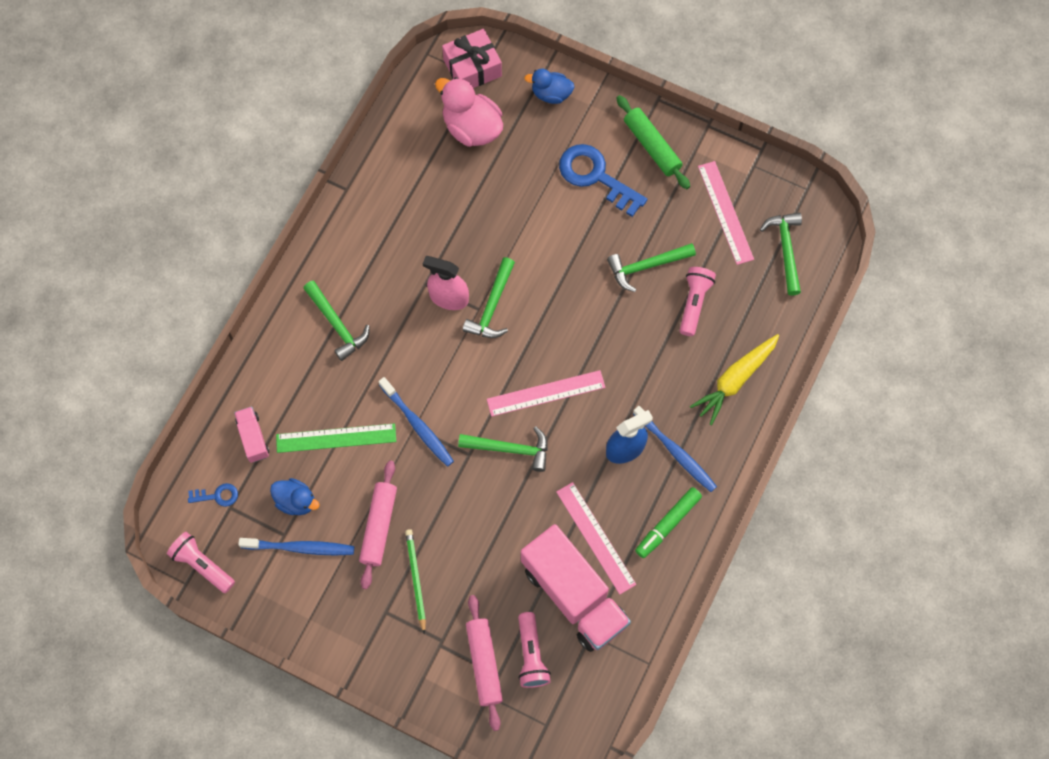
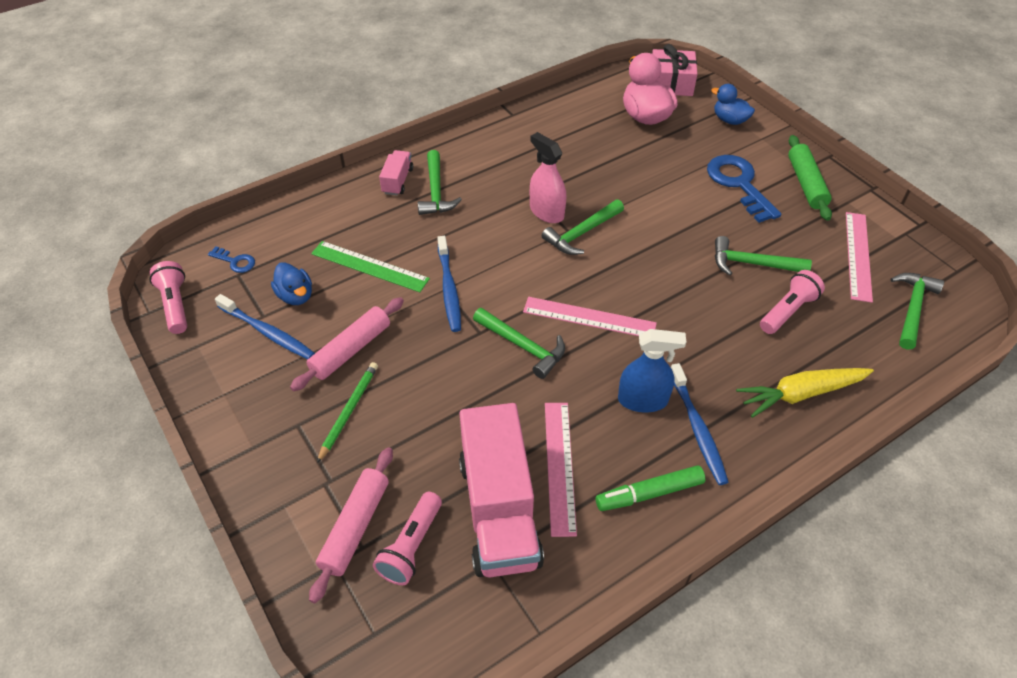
camera: 30 degrees right, 20 degrees down
(253, 438) = (301, 235): pink truck -> pink truck (397, 181)

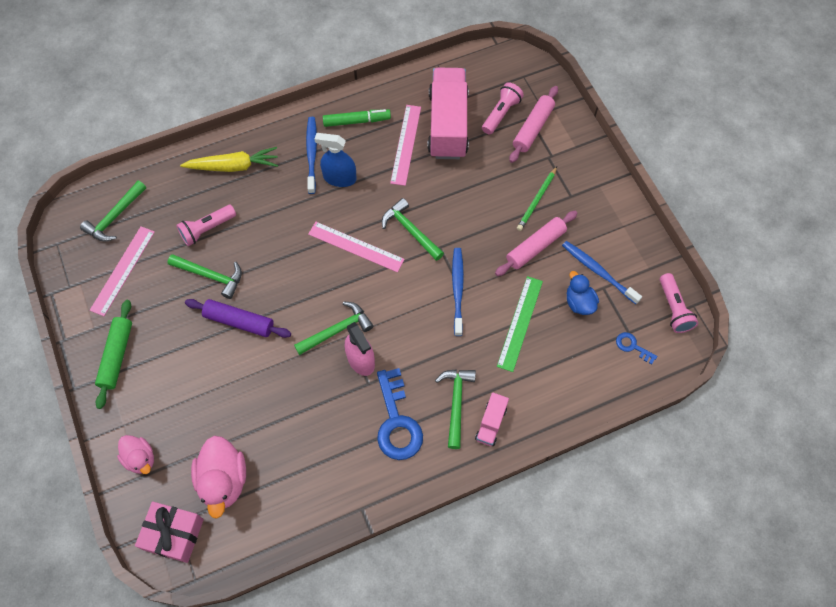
camera: 170 degrees left, 15 degrees up
(369, 266) = (520, 323): green ruler -> green ruler turned 75 degrees clockwise
(695, 227) = (239, 321): none -> purple rolling pin
(729, 120) = (140, 458): blue duck -> pink duck
(738, 184) = (177, 366): blue key -> blue key (397, 422)

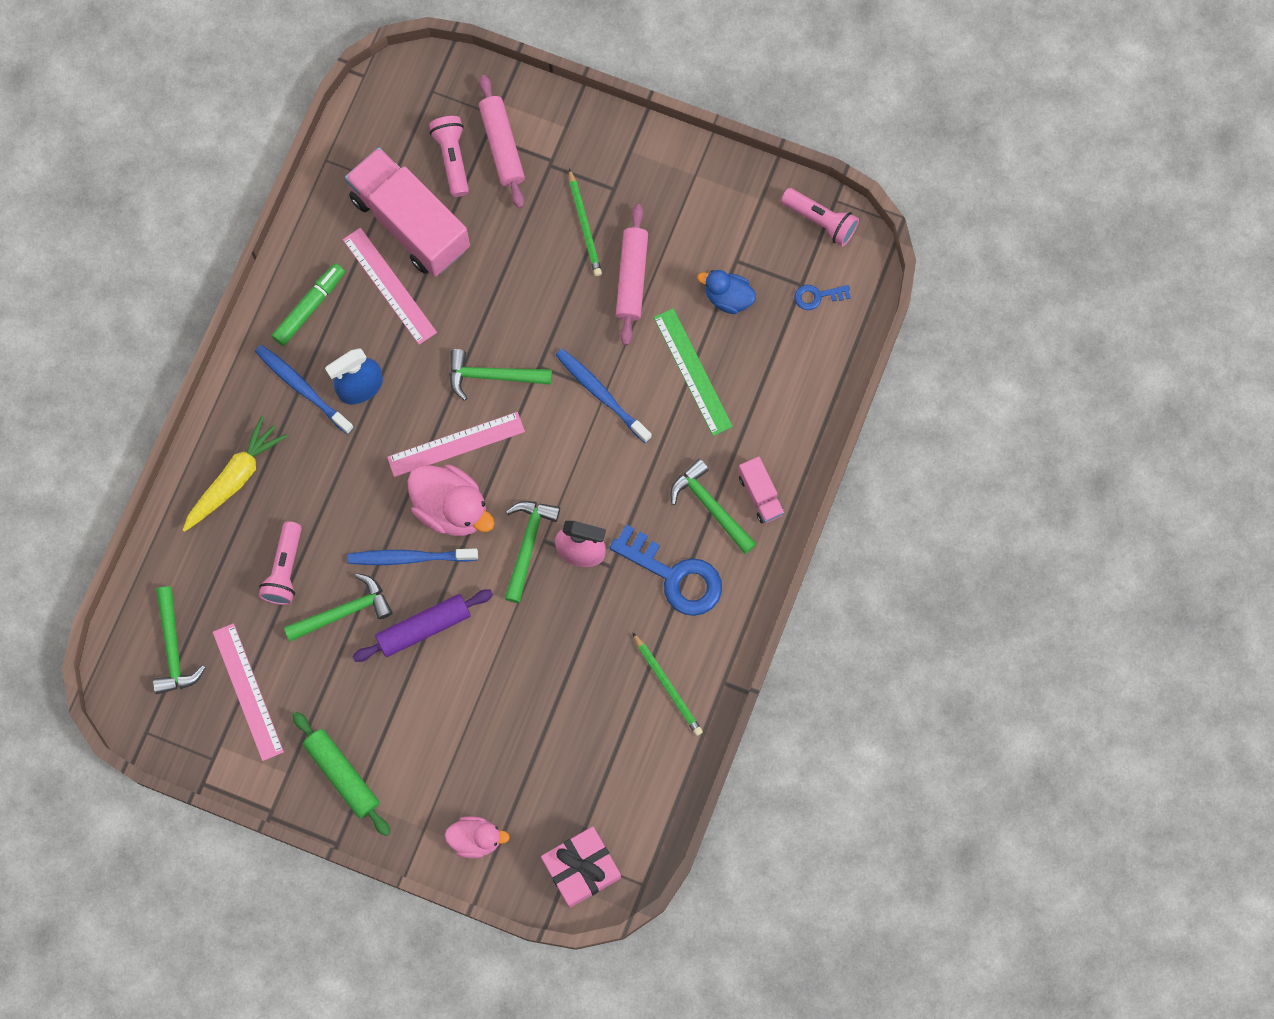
camera: 45 degrees left, 10 degrees up
(223, 480) = (574, 781): pink duck -> pink duck (451, 508)
(329, 479) = (668, 686): none -> green pencil
(598, 271) = (715, 248): blue toothbrush -> blue toothbrush (409, 557)

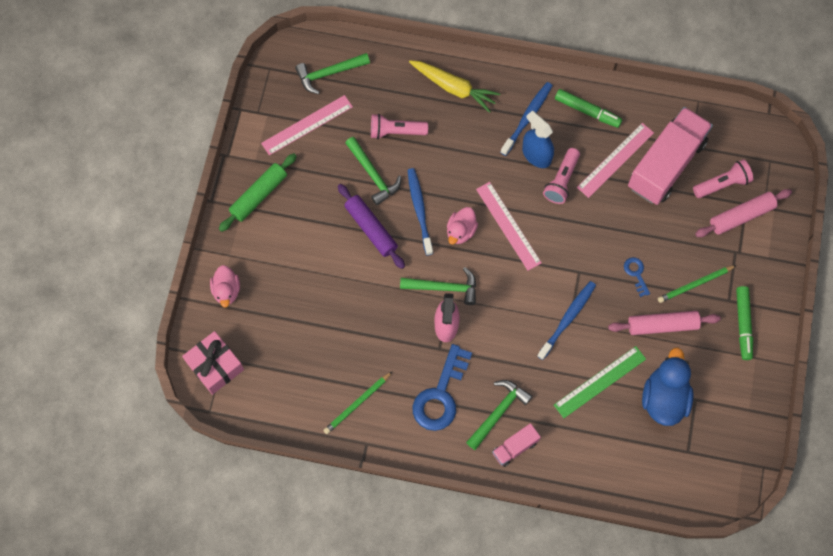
camera: 80 degrees right, 5 degrees down
(451, 508) = (461, 231): pink duck -> pink duck, size x0.61
(492, 376) = (564, 241): green hammer -> none
(649, 179) = (743, 324): none -> green marker
(728, 297) = (664, 398): blue duck -> blue duck, size x1.63
(817, 296) = (681, 465): blue key -> blue key (636, 273)
(820, 221) = (743, 458): pink flashlight -> pink flashlight (561, 181)

